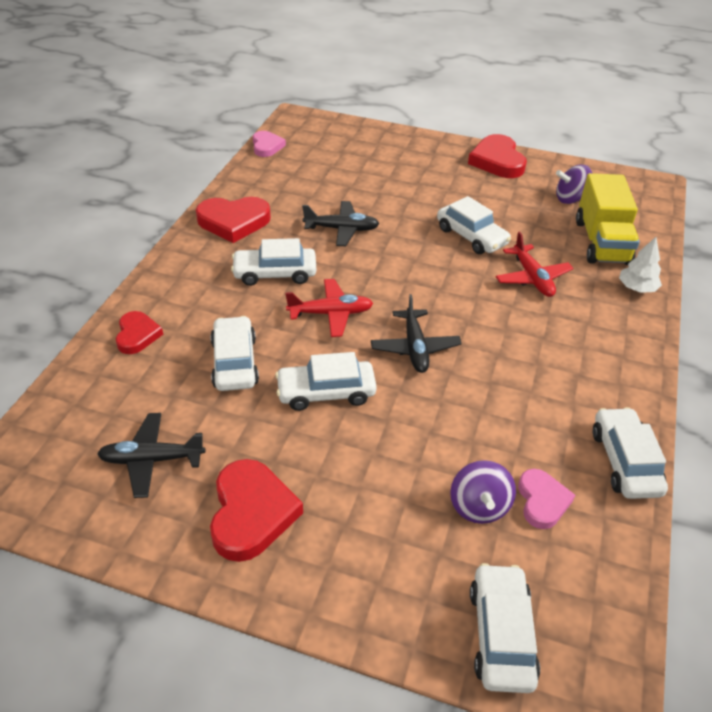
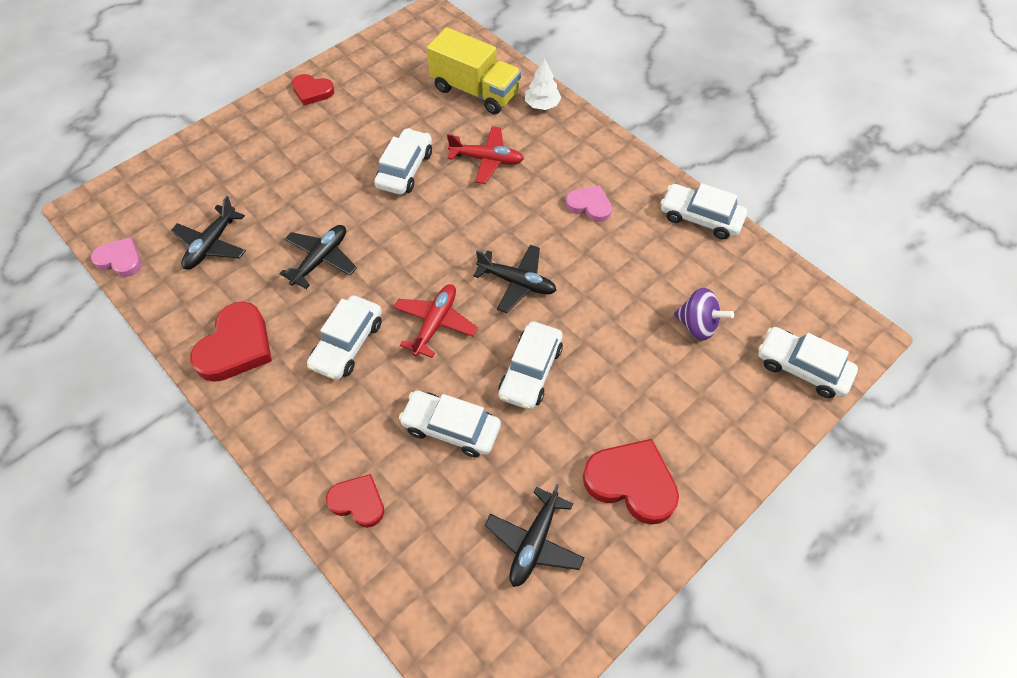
camera: 60 degrees left, 15 degrees up
(311, 176) = (212, 244): none -> black plane
(471, 236) = (405, 169): white car -> white car turned 60 degrees counterclockwise
(497, 161) = (312, 91): red heart -> red heart, size x0.61
(542, 501) = (710, 284): pink heart -> pink heart (589, 206)
(570, 199) = (407, 76): purple spinning top -> none

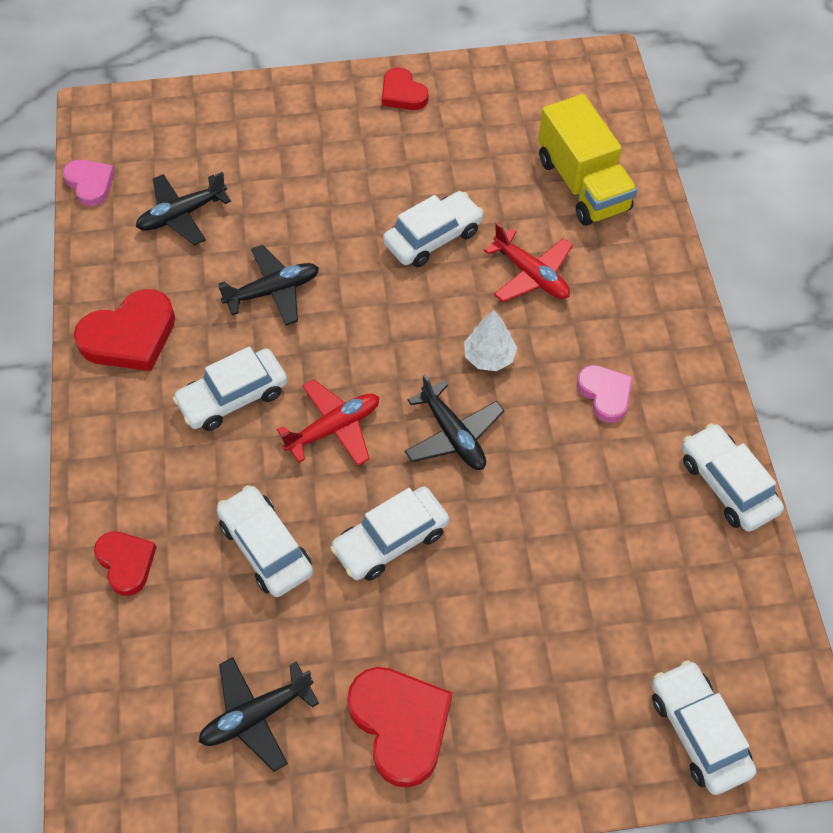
camera: 35 degrees right, 0 degrees up
(542, 104) = (648, 241): white tree -> white tree (489, 356)
(697, 325) = (616, 606): purple spinning top -> none

